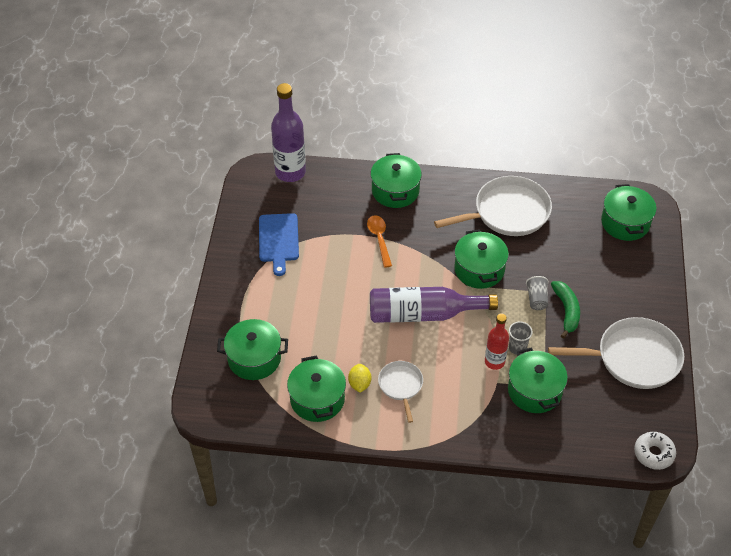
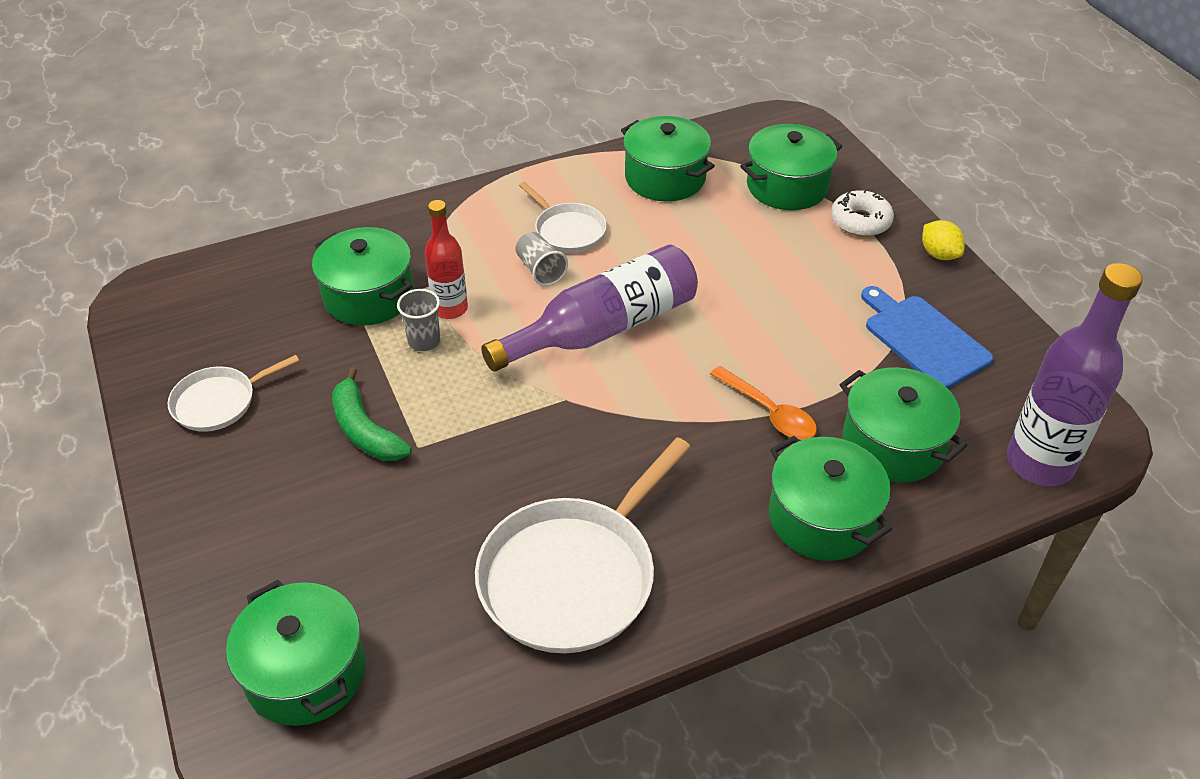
camera: 150 degrees right, 5 degrees down
(359, 384) = (625, 212): yellow lemon -> yellow lemon (939, 254)
(479, 269) = (559, 436): green pot -> green pot (892, 444)
(536, 299) = (428, 428): grey cup -> grey cup (540, 270)
(633, 358) = (219, 402): white pan -> white pan, size x0.53
(653, 454) = (157, 287): white donut -> white donut (860, 221)

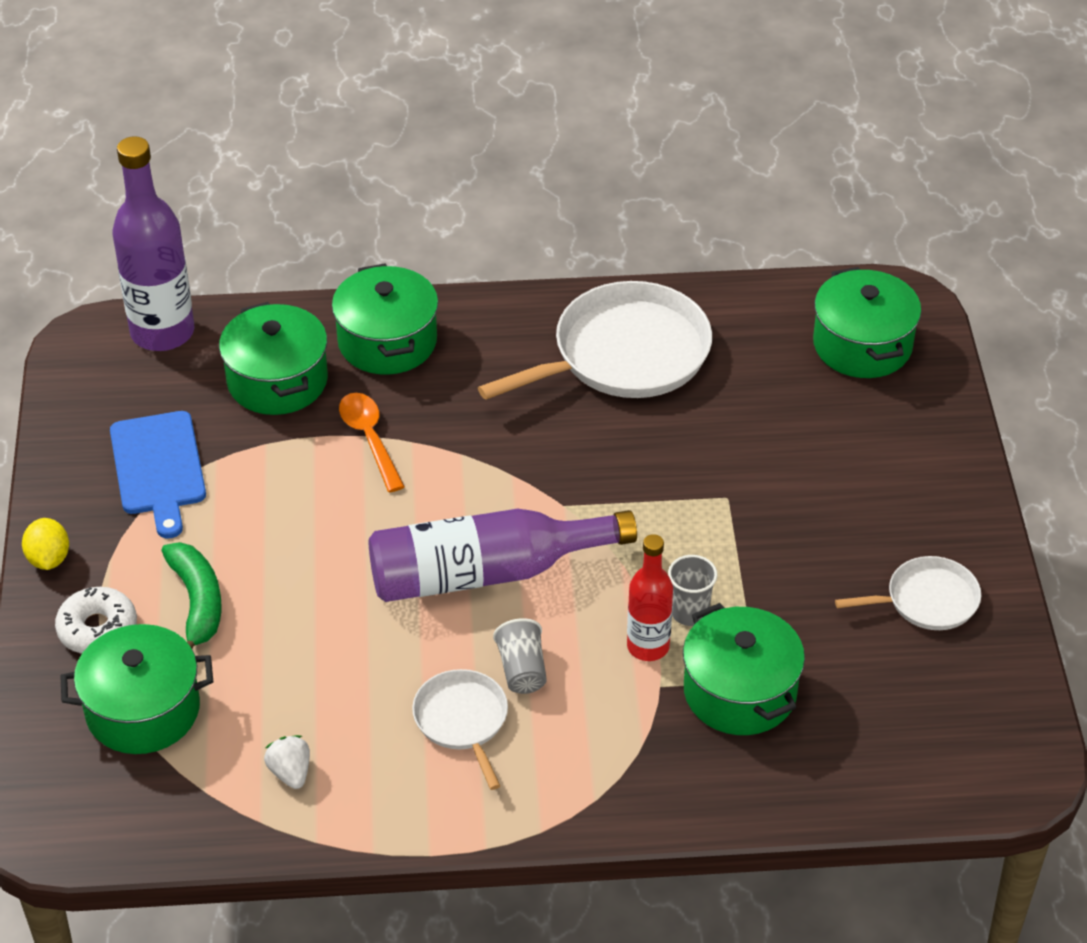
camera: 160 degrees left, 0 degrees up
(365, 430) = (776, 528): green banana -> green banana (197, 602)
(665, 178) = (290, 772): green pot -> white strawberry

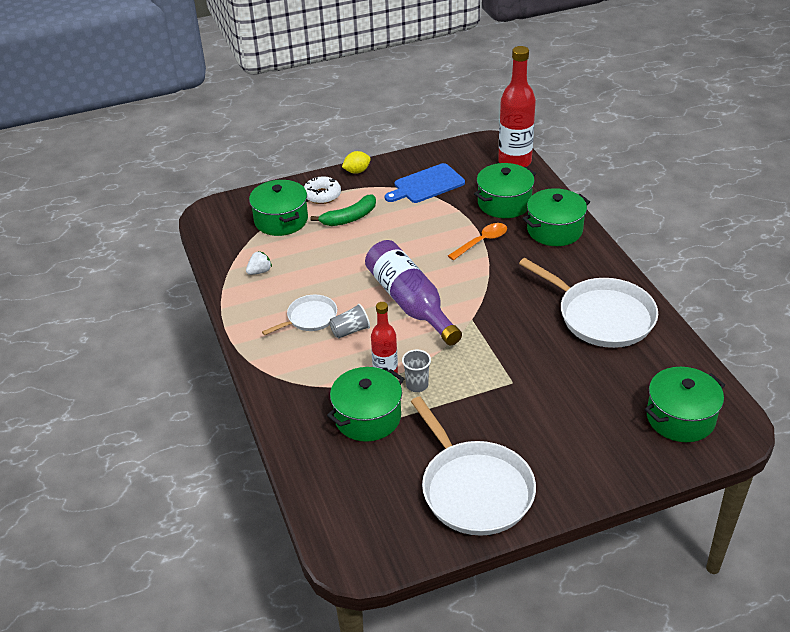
camera: 75 degrees right, 5 degrees down
(162, 332) = (514, 162): purple bottle -> red bottle
(927, 600) = (474, 489): white pan -> white pan, size x1.87

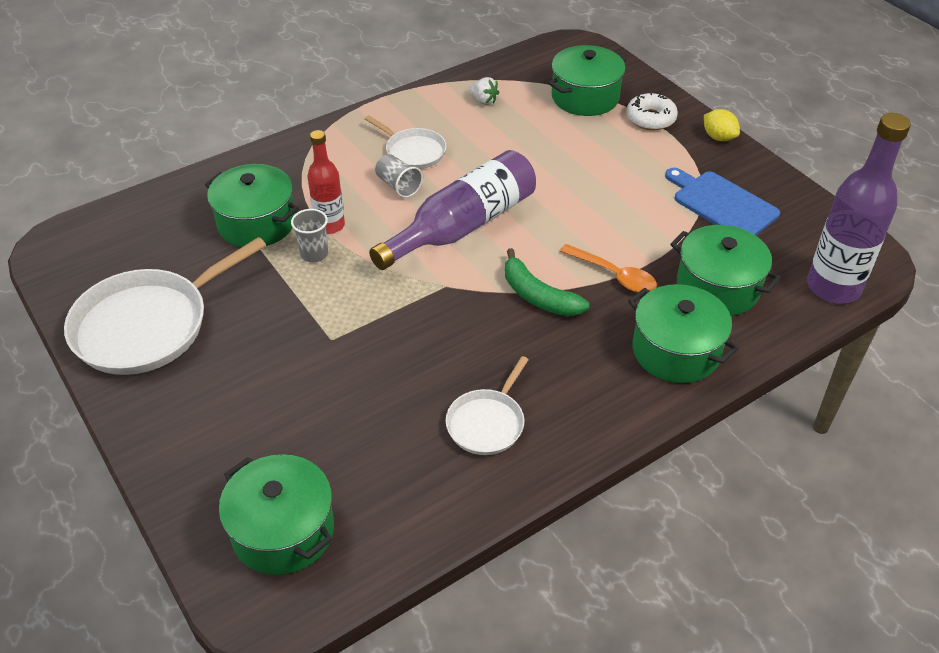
camera: 75 degrees right, 5 degrees up
(349, 218) = (614, 149): green banana -> green banana (538, 296)
(514, 162) = (833, 287): red bottle -> purple bottle
(601, 316) = (487, 423): white pan -> white pan, size x0.53

